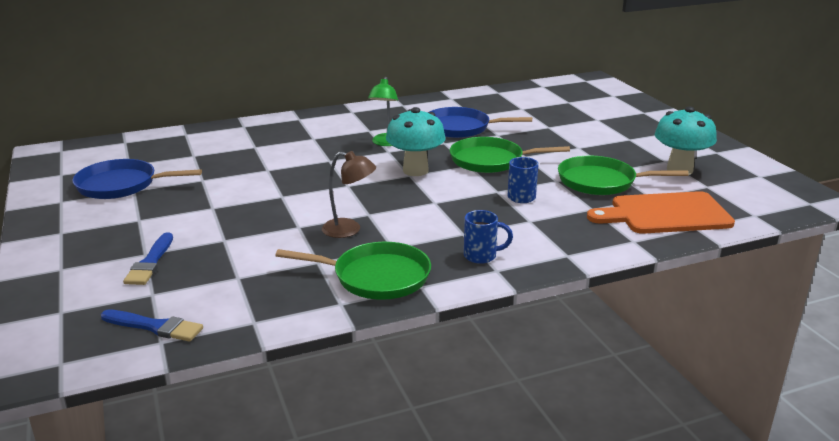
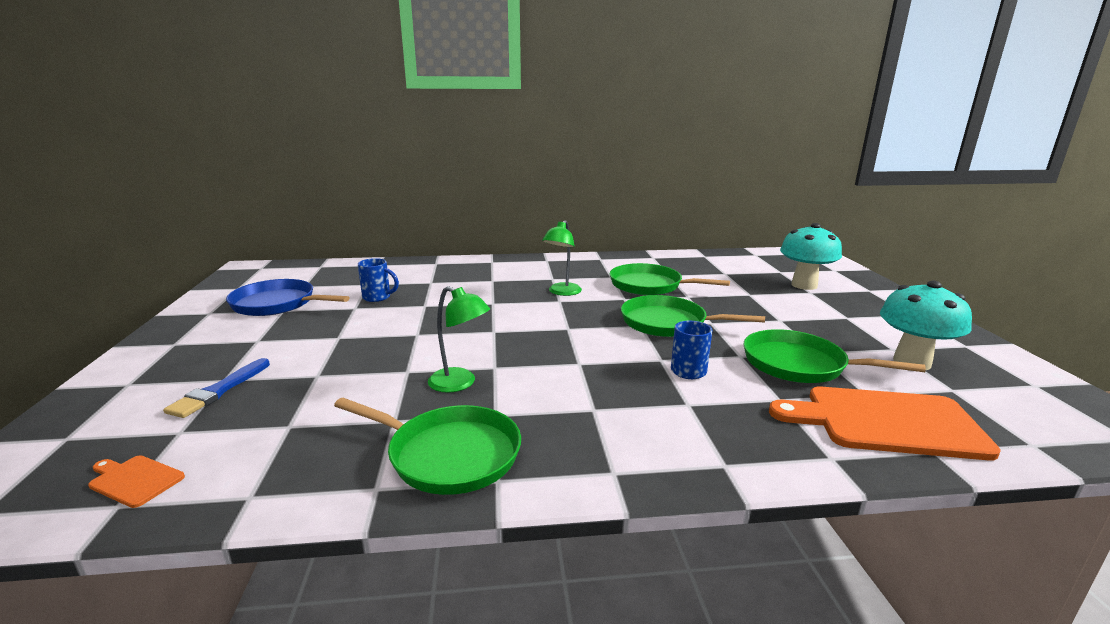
camera: 15 degrees right, 5 degrees down
(155, 327) = (134, 480): blue brush -> orange cutting board
(349, 230) = (460, 383): brown lamp -> green lamp
(415, 170) = (577, 324): turquoise mushroom -> turquoise mushroom (804, 285)
(460, 128) = (649, 285): blue pan -> green pan
(481, 256) = (602, 446): blue mug -> blue mug (378, 297)

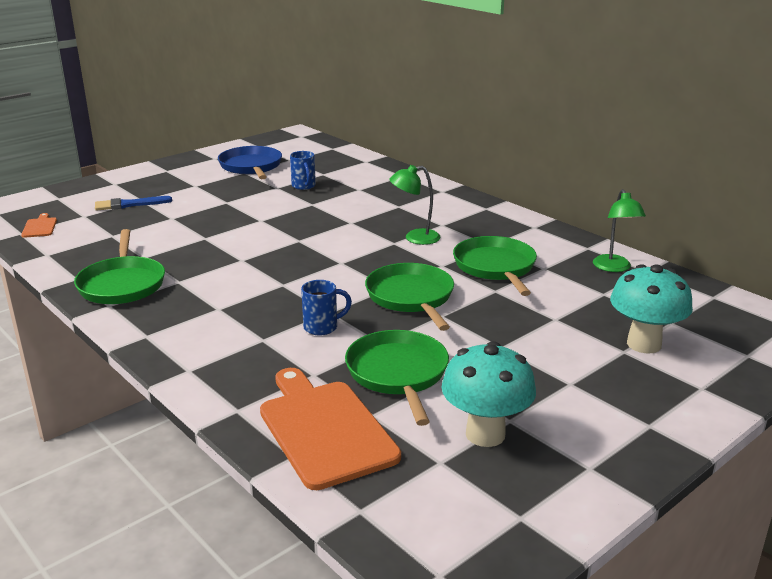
camera: 55 degrees right, 5 degrees up
(460, 383) = (206, 258): green lamp -> green lamp (614, 268)

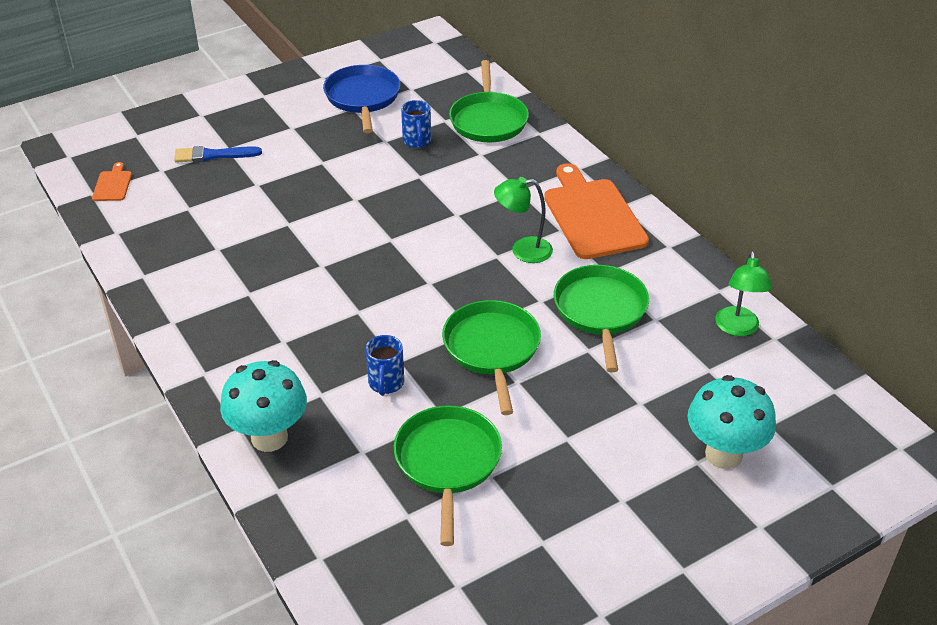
camera: 10 degrees right, 15 degrees up
(122, 284) = (189, 291): green pan -> green pan (488, 120)
(322, 327) = (386, 384): blue mug -> blue mug turned 105 degrees clockwise
(324, 429) = (356, 528): orange cutting board -> orange cutting board (592, 215)
(485, 434) = (512, 557): turquoise mushroom -> turquoise mushroom (269, 438)

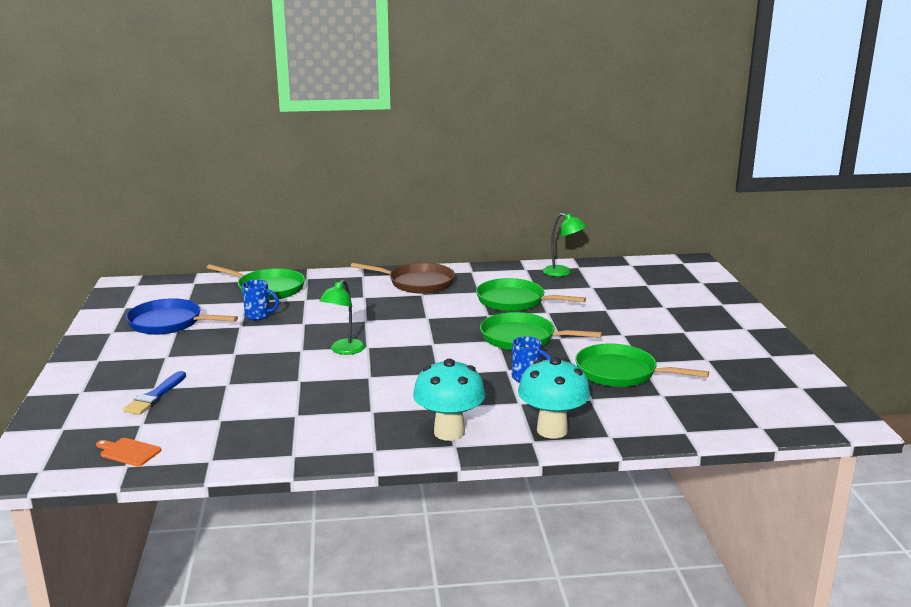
camera: 65 degrees left, 20 degrees down
(523, 250) = (430, 309): green lamp -> green lamp (344, 350)
(592, 215) = (418, 283): orange cutting board -> brown pan
(723, 454) = (662, 299): turquoise mushroom -> turquoise mushroom (449, 432)

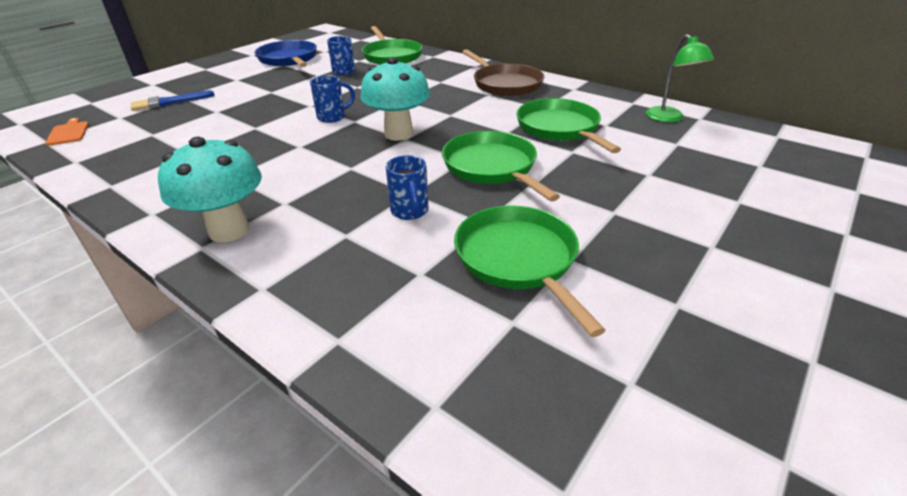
camera: 45 degrees right, 15 degrees up
(344, 350) = (333, 117): green lamp -> blue mug
(552, 430) = (303, 288): turquoise mushroom -> turquoise mushroom (398, 134)

